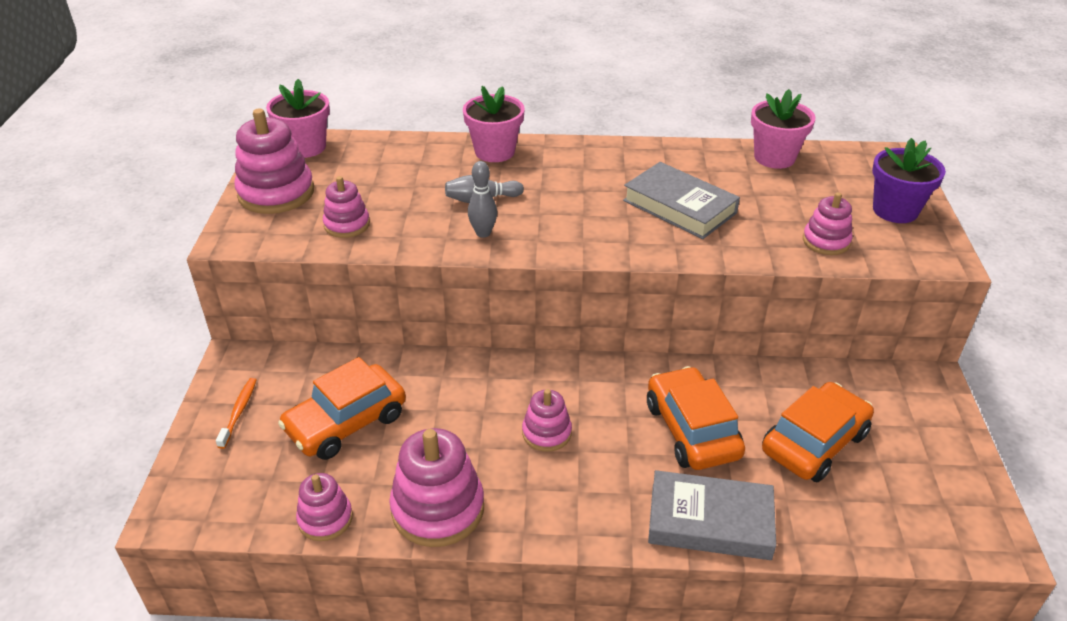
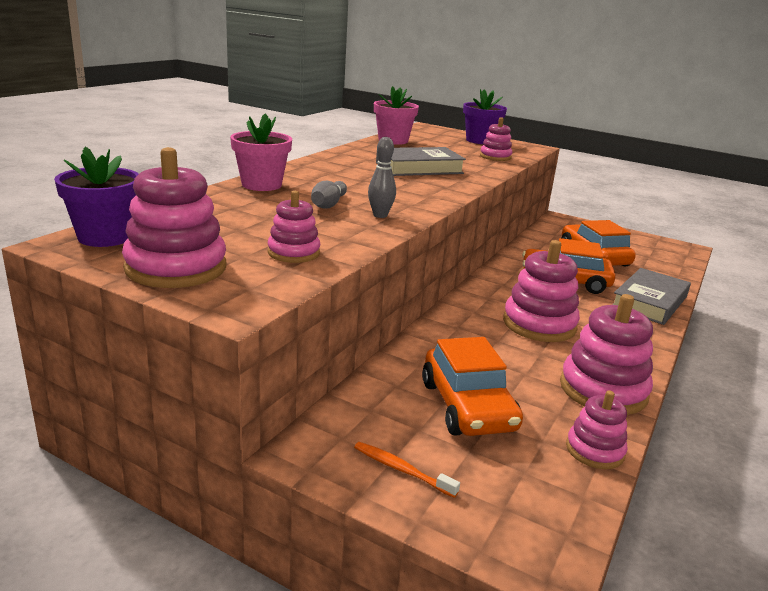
camera: 65 degrees left, 15 degrees down
(305, 147) = (105, 237): pink flower pot -> purple flower pot
(546, 433) = (539, 324): pink stacking toy -> pink stacking toy, size x1.73

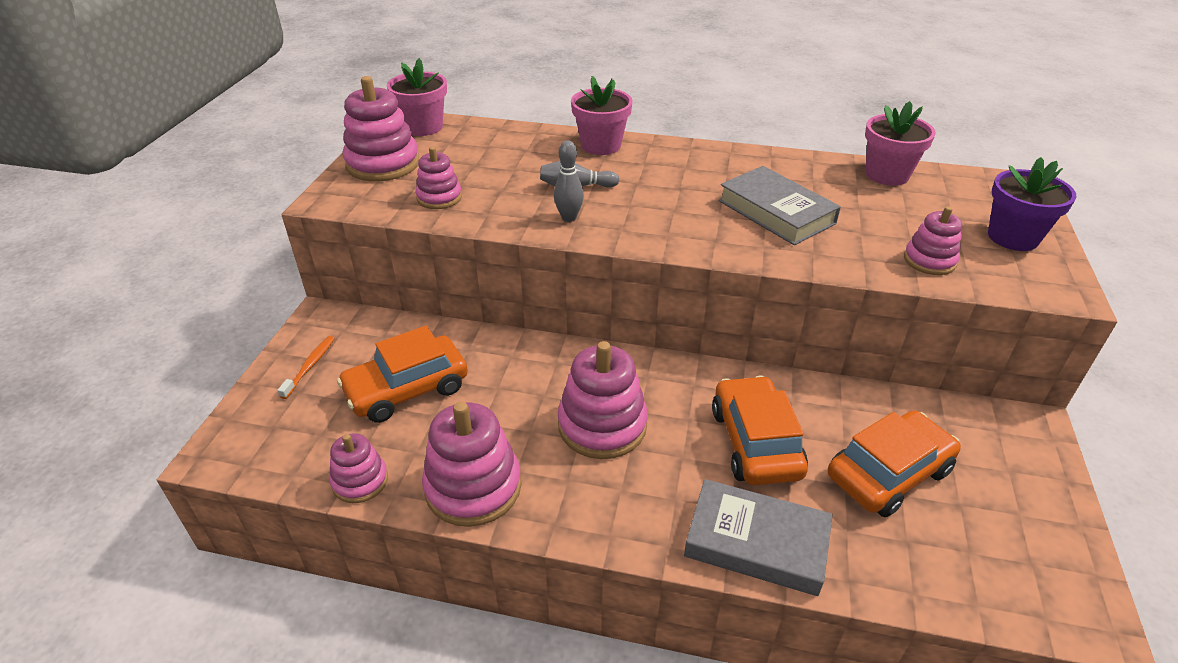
camera: 75 degrees right, 15 degrees up
(105, 237) = (423, 127): purple flower pot -> pink flower pot

